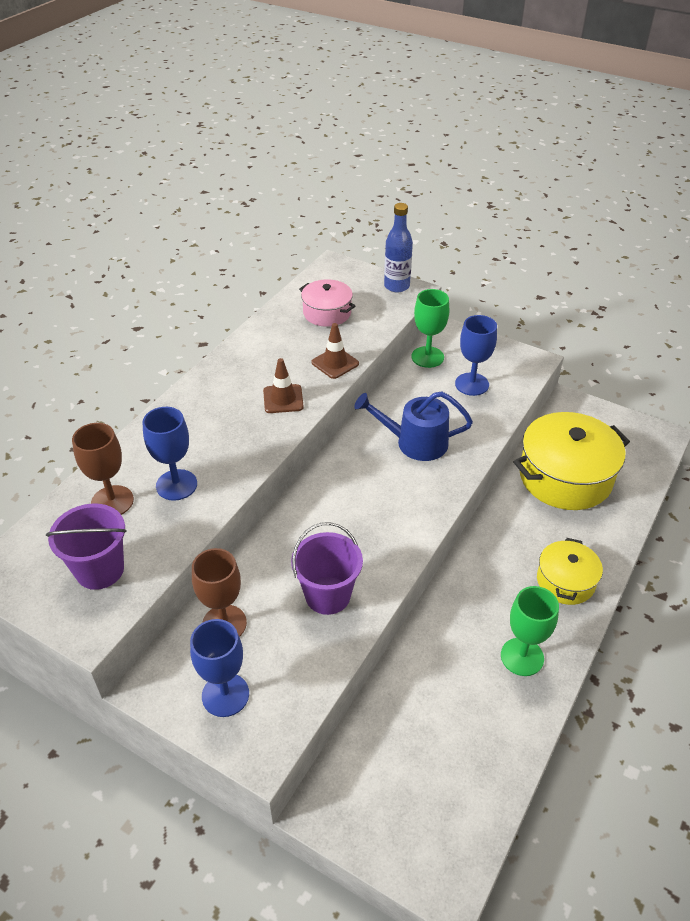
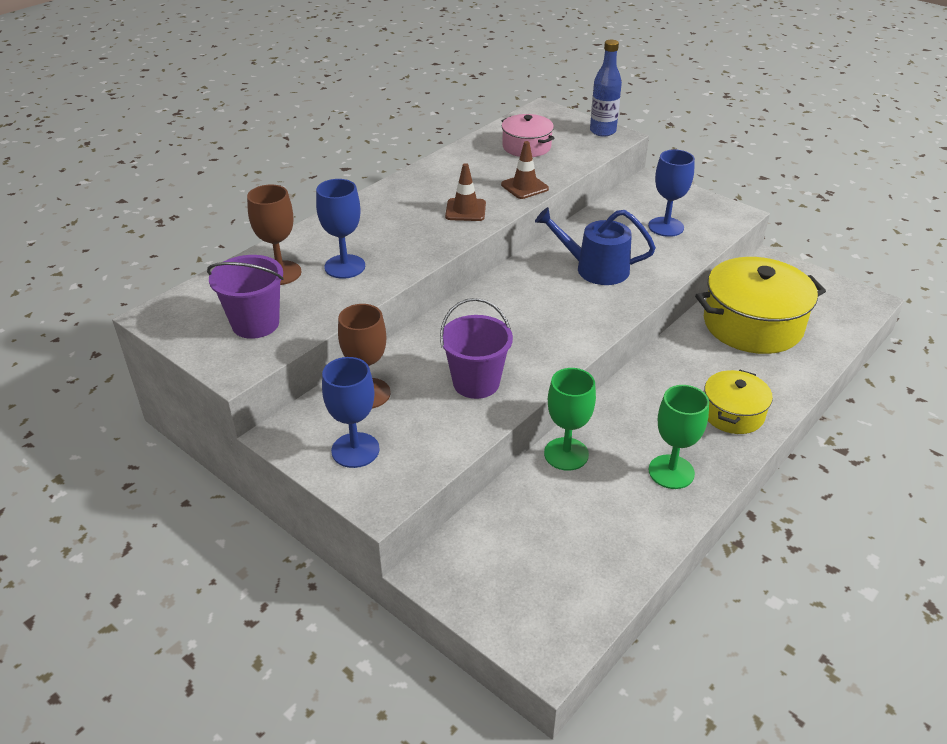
camera: 10 degrees right, 5 degrees down
(427, 357) = (624, 200): green goblet -> green goblet (566, 454)

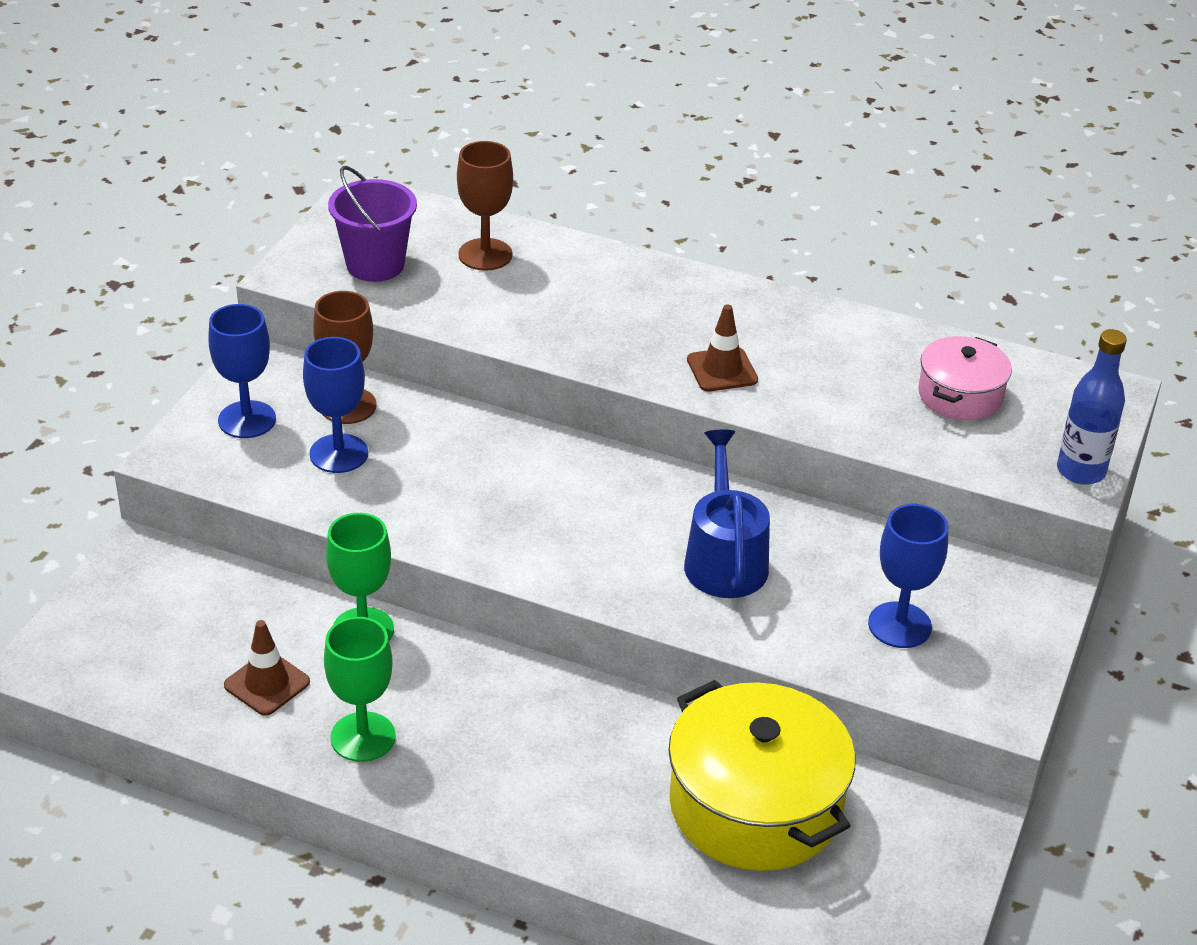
camera: 70 degrees right, 0 degrees up
(345, 266) = (523, 299): blue goblet -> blue goblet (339, 454)
(476, 383) = (402, 488): purple bucket -> none
(524, 187) = (826, 414): brown traffic cone -> brown traffic cone (267, 684)
(733, 413) = (512, 794): yellow pot -> none

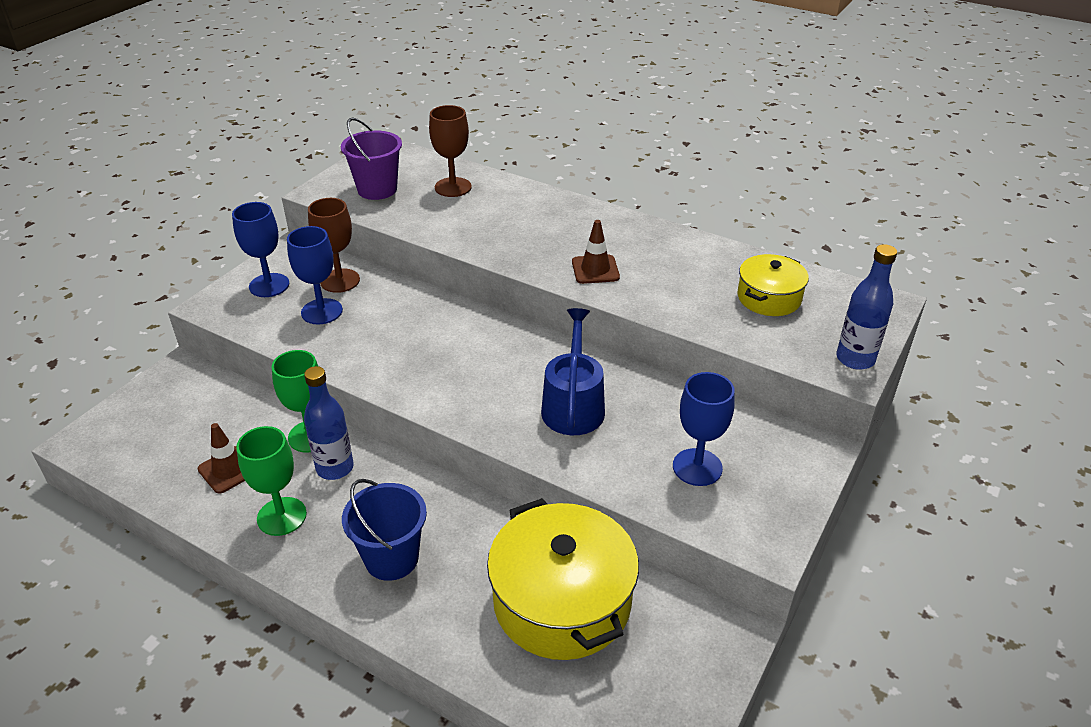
camera: 10 degrees right, 0 degrees up
(412, 669) = (335, 468): none -> blue bottle
(526, 775) = (391, 558): none -> blue bucket
(960, 395) = (769, 298): pink pot -> yellow pot

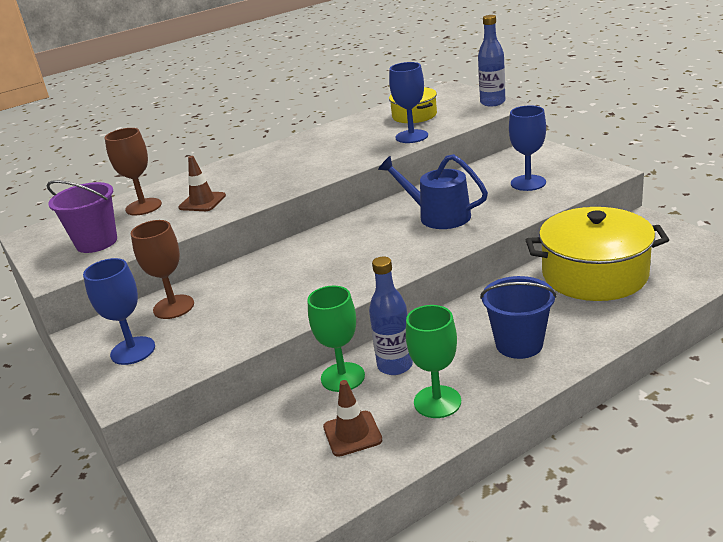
camera: 60 degrees left, 10 degrees down
(322, 311) = (211, 320): blue goblet -> blue goblet (411, 136)
(595, 270) = (327, 162): brown traffic cone -> brown traffic cone (202, 202)

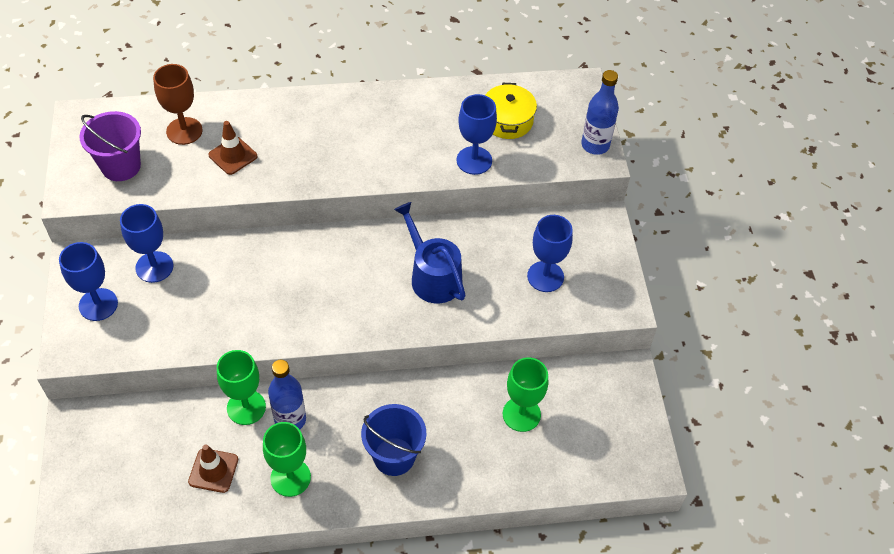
camera: 20 degrees right, 25 degrees up
(173, 307) = (154, 267): brown goblet -> blue goblet
(594, 274) = (521, 414): yellow pot -> green goblet

